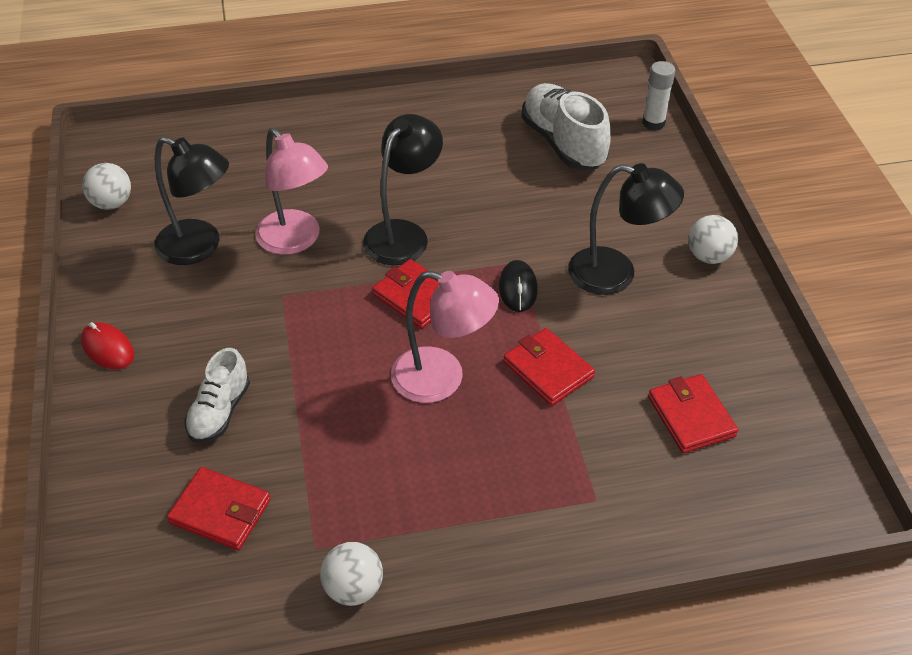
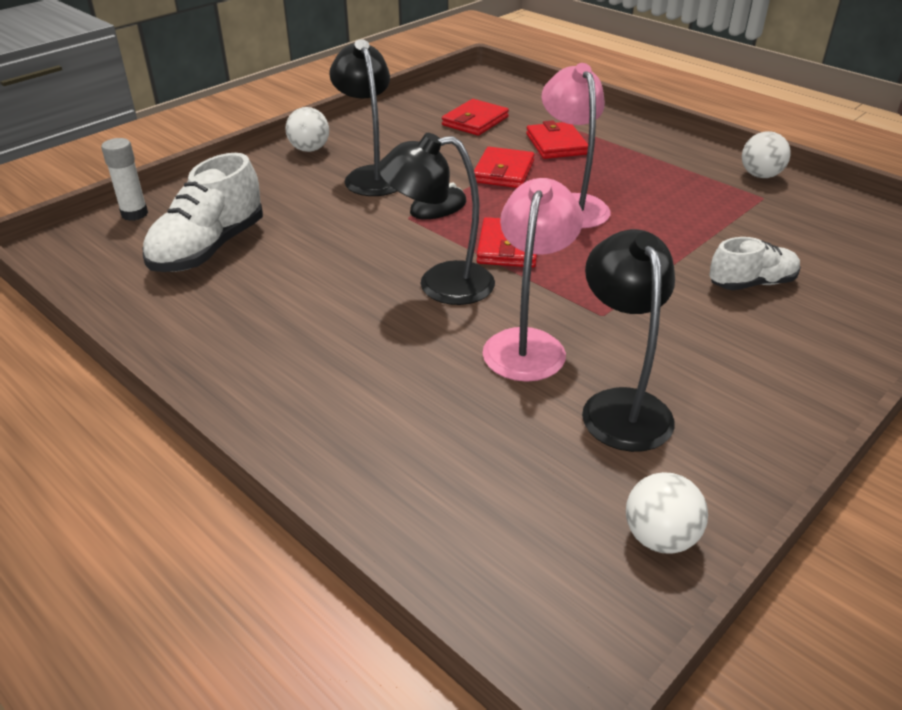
camera: 125 degrees left, 10 degrees down
(108, 348) = (810, 385): red mouse -> none
(220, 511) = (810, 241): red wallet -> red wallet (556, 144)

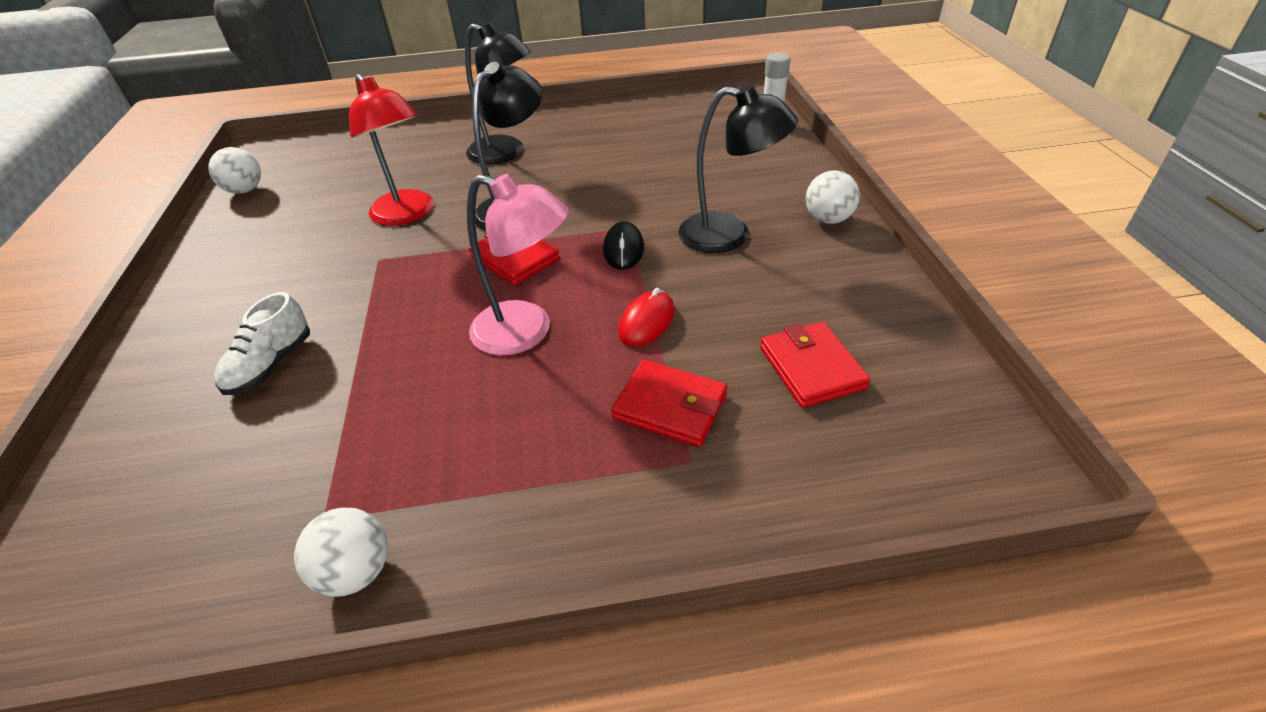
camera: 130 degrees right, 5 degrees up
(209, 249) = (683, 138): white shoe -> none
(503, 172) = (647, 322): red wallet -> red mouse
(528, 343) = (407, 215): pink lamp -> red lamp
(621, 406) = (312, 221): black lamp -> black lamp (505, 153)

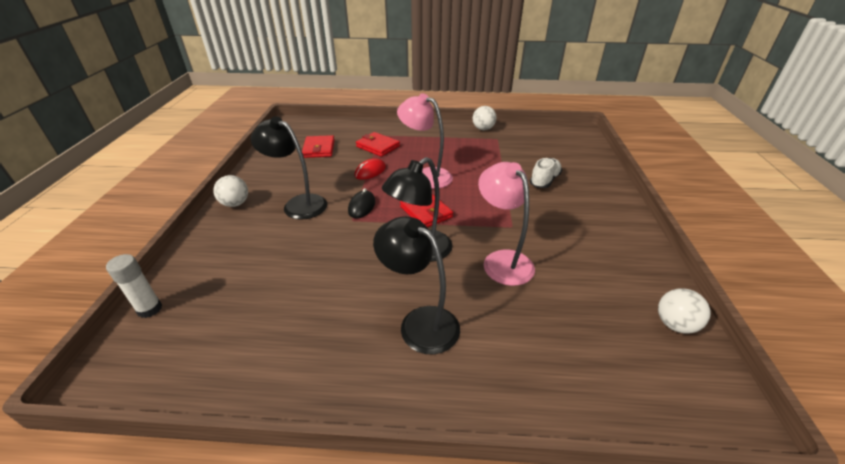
camera: 170 degrees left, 5 degrees down
(407, 215) = (502, 260): red lamp -> pink lamp

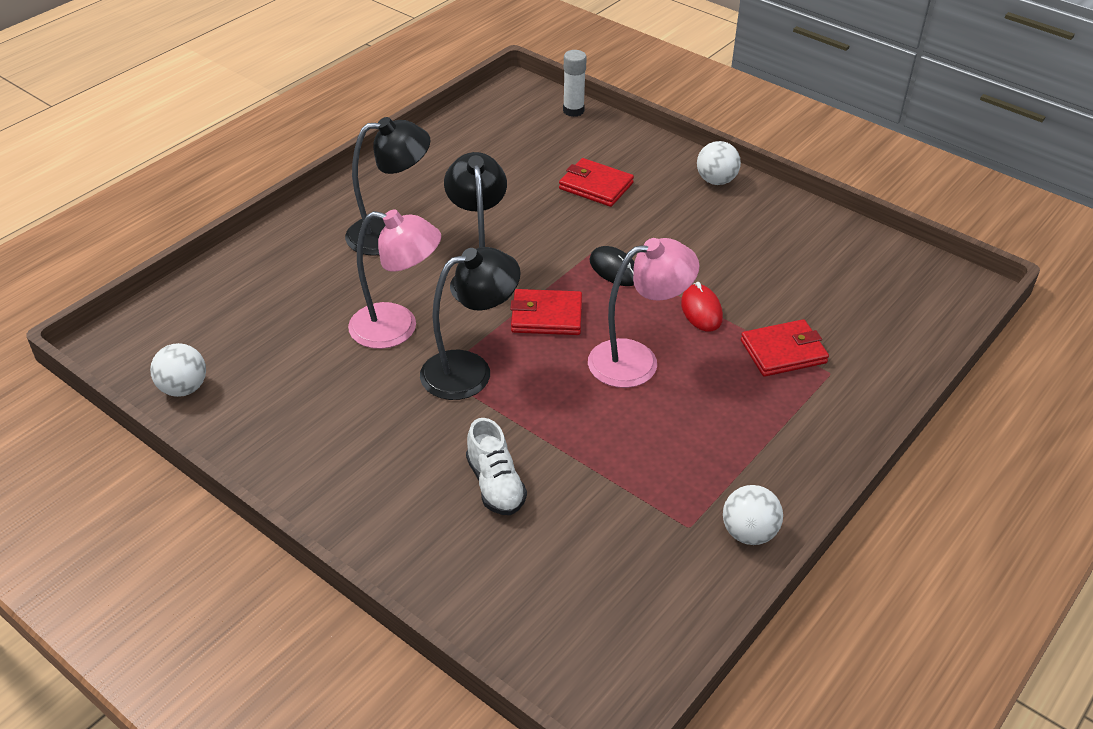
camera: 125 degrees right, 5 degrees up
(298, 204) = (670, 224): black lamp -> black lamp (470, 371)
(319, 149) = (825, 286): red wallet -> red wallet (596, 186)

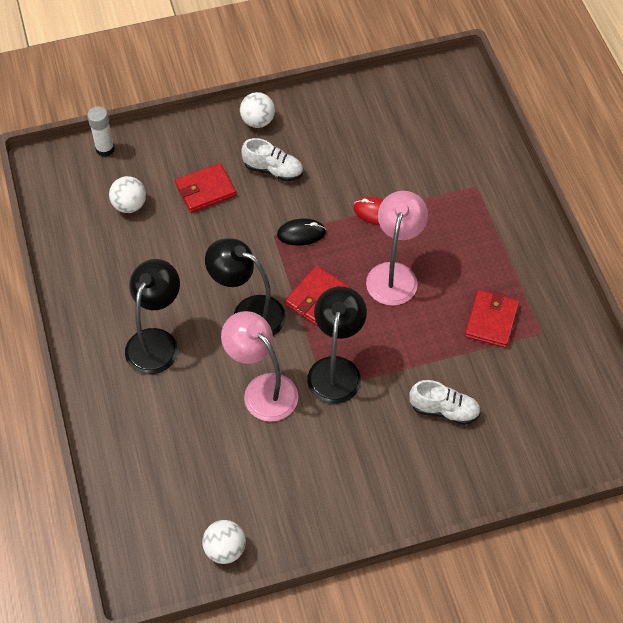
camera: 55 degrees left, 15 degrees up
(397, 328) = (262, 389): pink lamp -> pink lamp turned 90 degrees counterclockwise
(670, 216) = (273, 170): none -> white shoe
(749, 533) = (565, 307): white ball -> white ball (129, 205)
(783, 352) = (443, 196): red wallet -> red wallet (491, 320)

